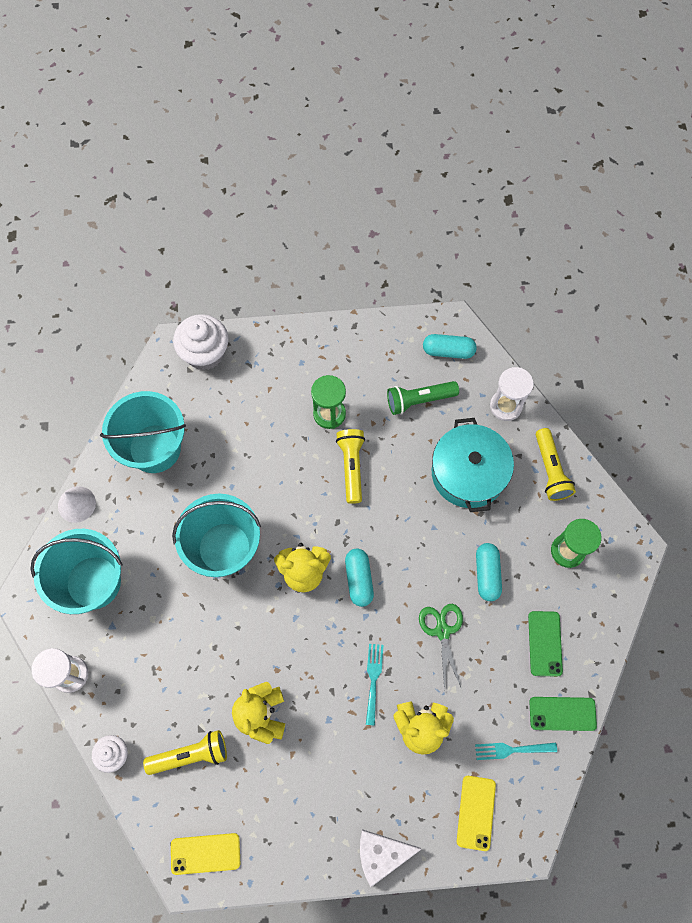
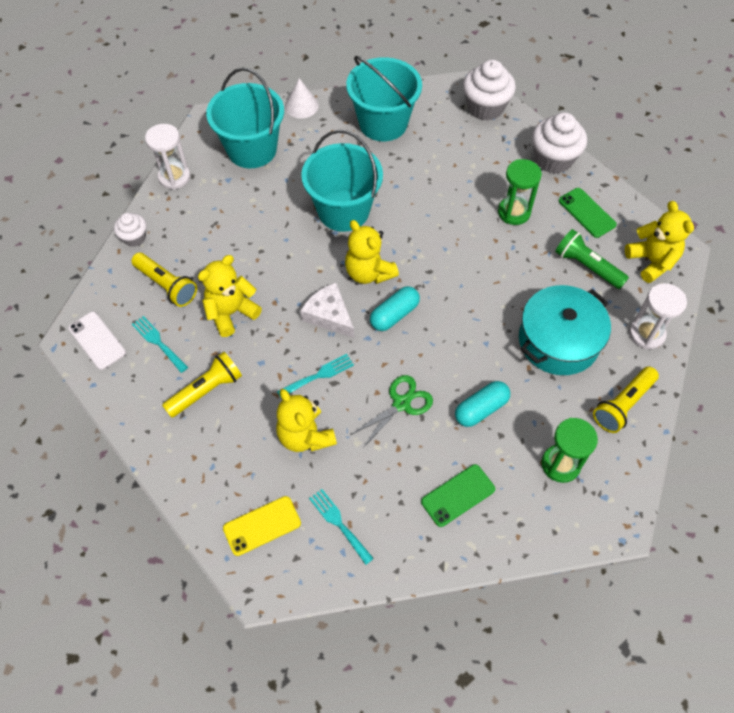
camera: 55 degrees right, 10 degrees down
(205, 853) = (97, 340): yellow phone -> white phone
(246, 798) = (158, 342): none -> turquoise fork
(300, 343) = (553, 159): none -> white cupcake
(351, 467) = (484, 253): yellow flashlight -> yellow flashlight (206, 390)
(381, 854) = (176, 469): white cheese -> white cheese (329, 315)
(448, 351) = (651, 261): turquoise capsule -> yellow teddy bear
(562, 714) = (404, 550): green phone -> green phone (586, 213)

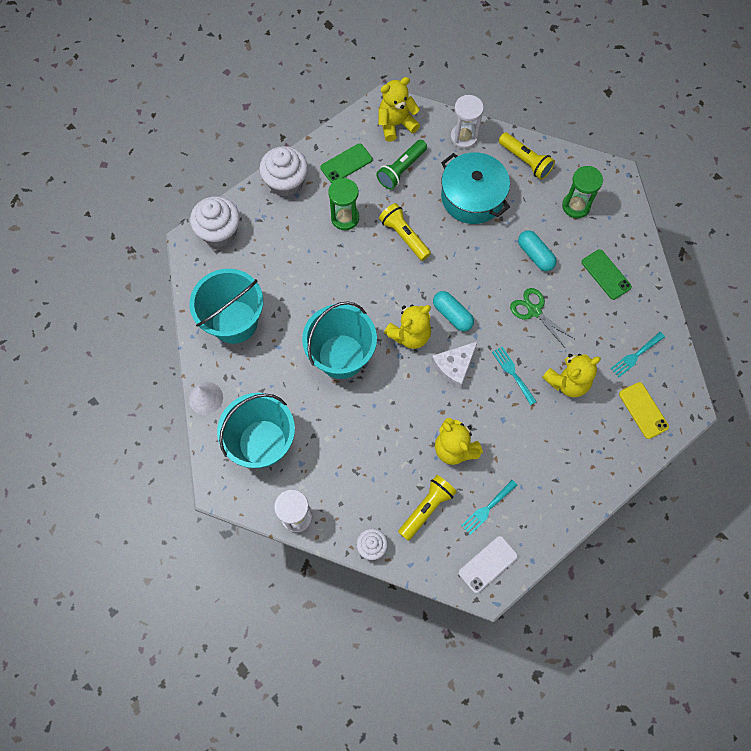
camera: 90 degrees left, 10 degrees up
(206, 390) = (532, 462): yellow flashlight -> yellow flashlight (404, 236)

